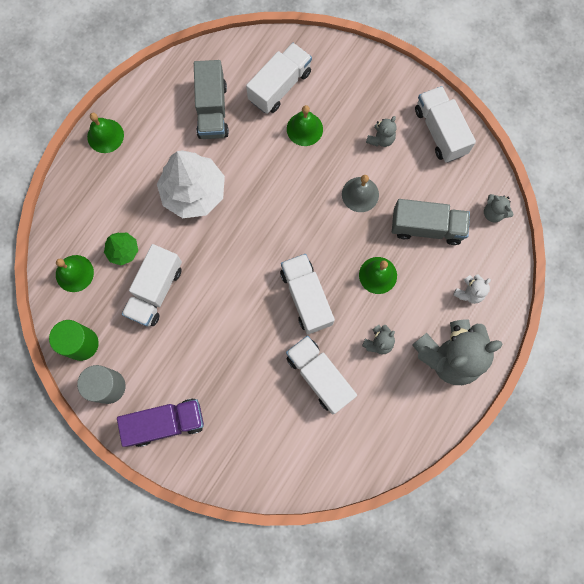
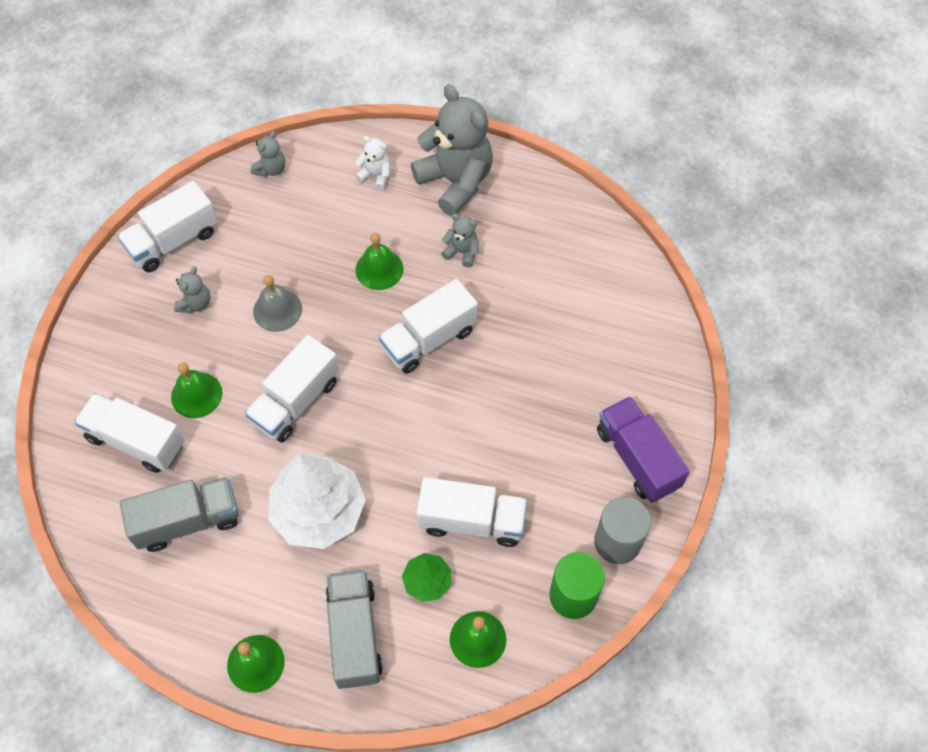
camera: 105 degrees left, 15 degrees down
(319, 376) = (522, 303): white truck -> white truck (296, 401)
(380, 139) = (195, 303): grey teddy bear -> grey teddy bear turned 90 degrees clockwise
(426, 227) = (305, 231): grey truck -> grey truck (355, 634)

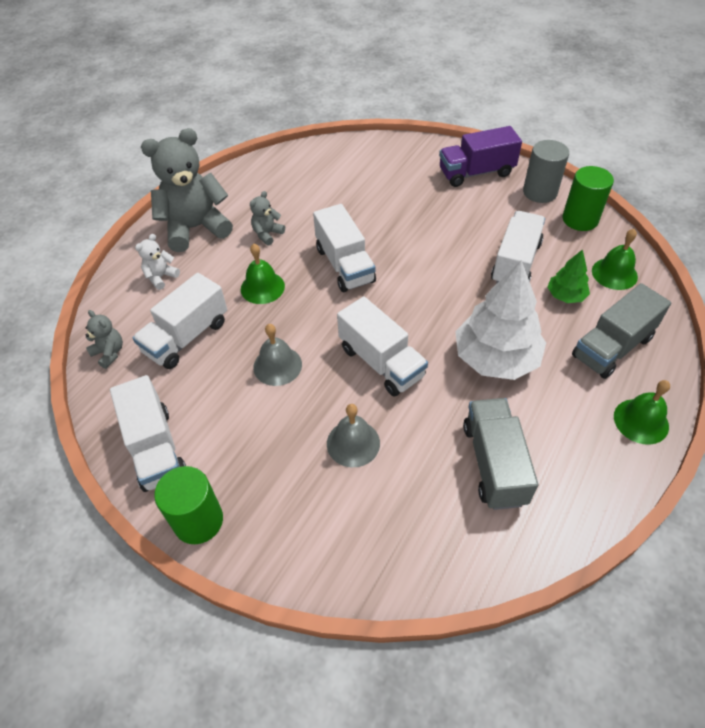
camera: 75 degrees left, 10 degrees down
(108, 295) = (198, 521): none -> green cylinder
(136, 441) = (394, 505): white truck -> white truck (186, 337)
(195, 303) = (243, 434): grey teddy bear -> none
(196, 395) = (353, 443): green bell -> grey bell
(355, 634) = (612, 347): grey truck -> grey truck turned 45 degrees counterclockwise

